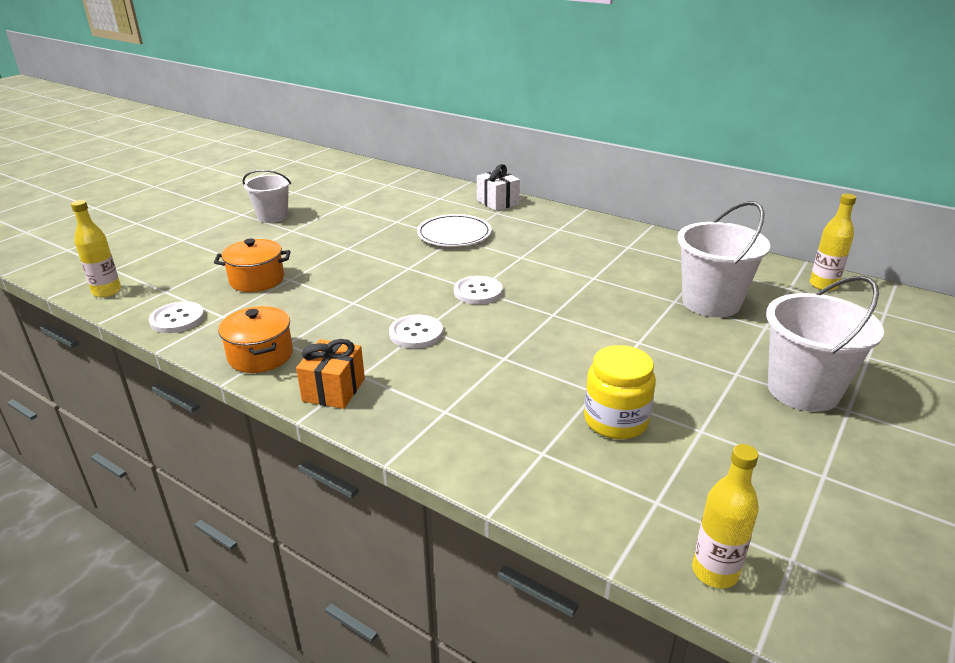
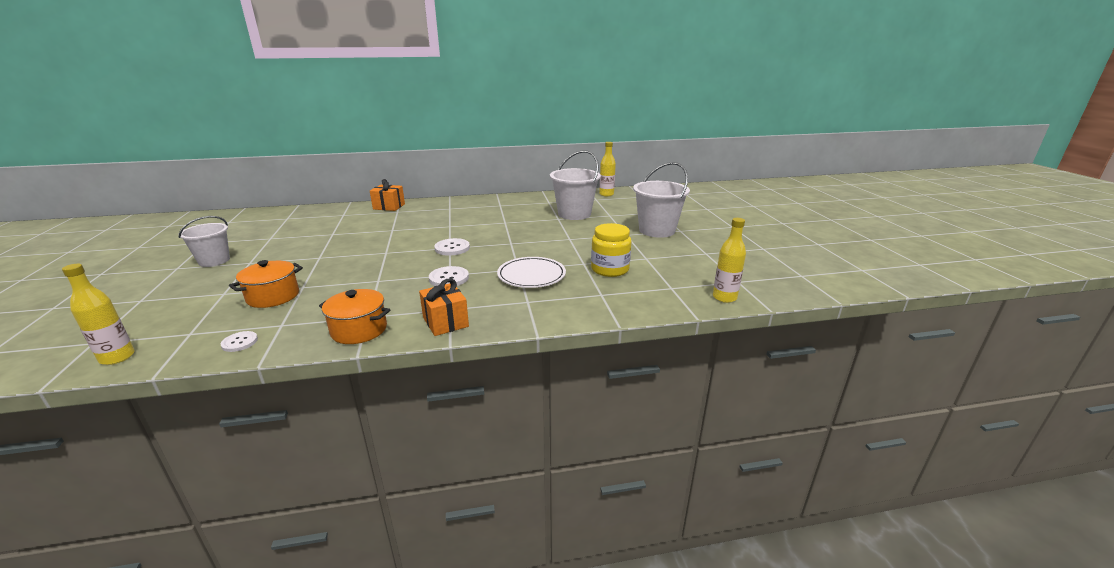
camera: 45 degrees left, 5 degrees down
(177, 319) = (240, 342): white button -> white button, size x0.64
(454, 234) = (387, 228): white plate -> white plate (531, 275)
(497, 202) = (389, 207): white gift -> orange gift

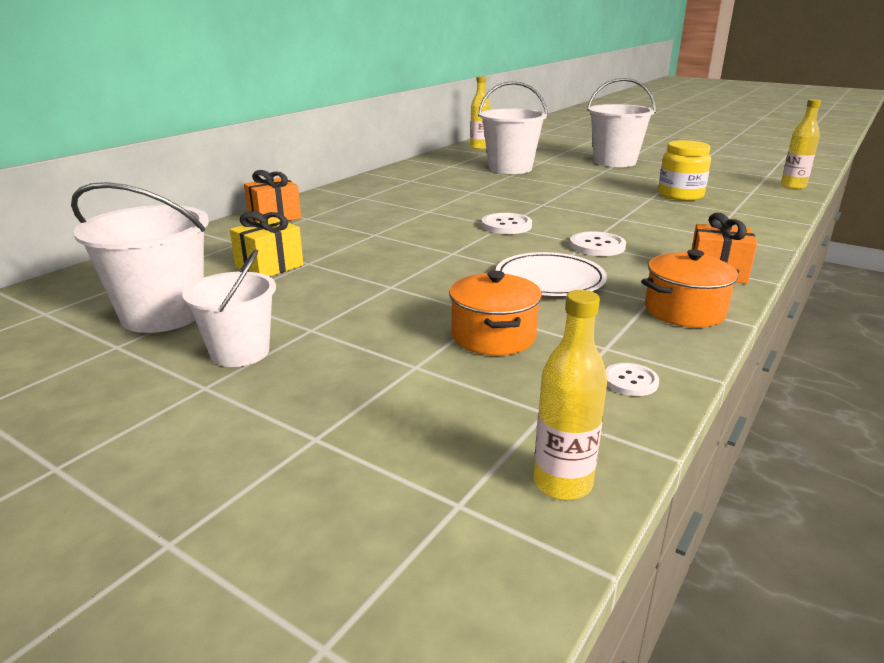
camera: 45 degrees left, 0 degrees up
(243, 236) = (162, 315): none -> white bucket
(318, 230) = (269, 266): none -> yellow gift
(531, 275) = (648, 219): white plate -> white plate (550, 280)

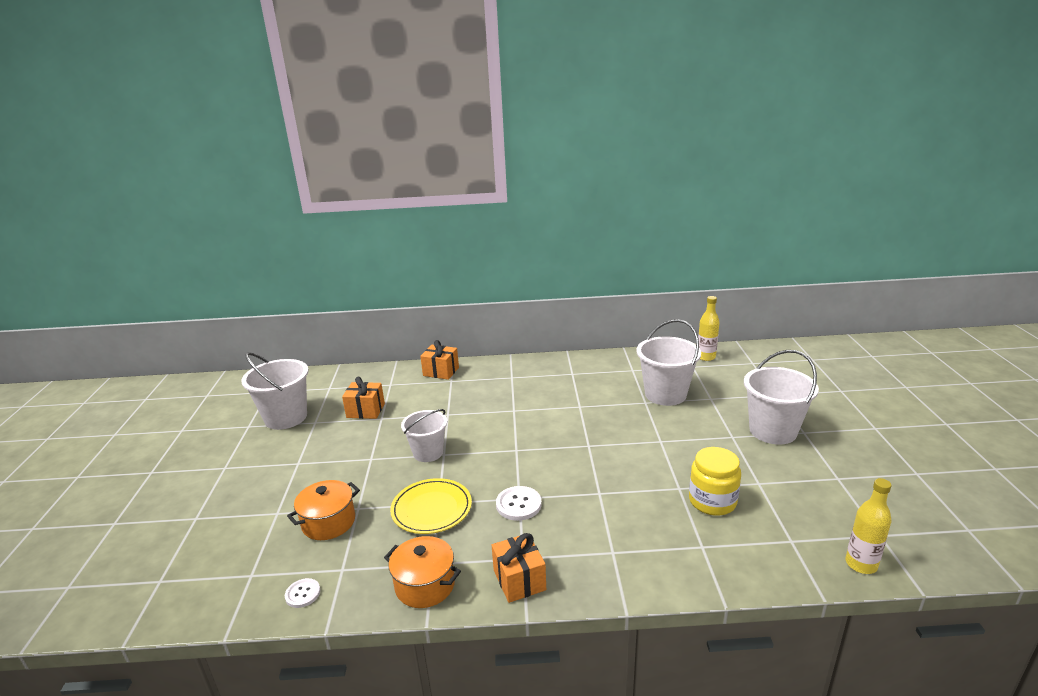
camera: 55 degrees right, 0 degrees up
(240, 352) = (261, 458): white bucket -> white bucket (428, 453)
(269, 266) = (365, 411): yellow gift -> orange gift
(506, 225) = (519, 451): white button -> none
(550, 280) = (431, 509): white plate -> yellow plate
(562, 483) = (186, 606): yellow bottle -> none

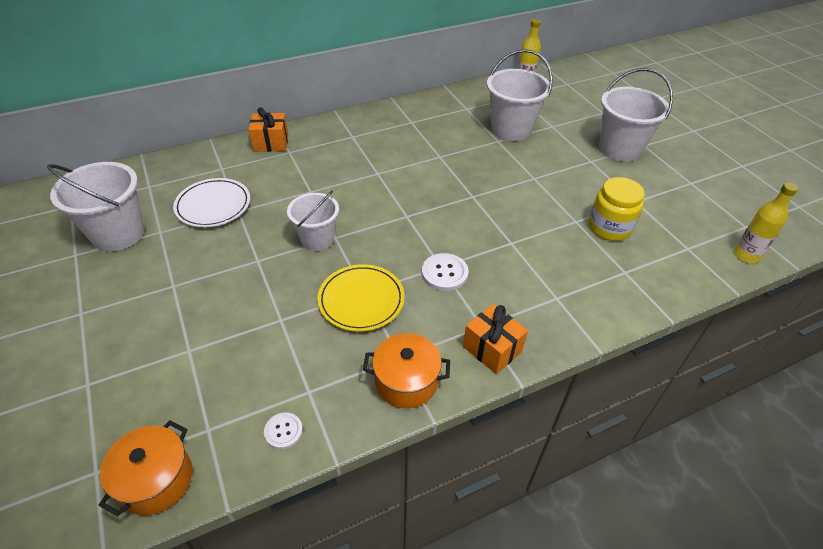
camera: 25 degrees left, 20 degrees up
(328, 522) = (258, 344): orange pot -> orange pot (156, 480)
(365, 411) = (213, 205): orange gift -> white plate

